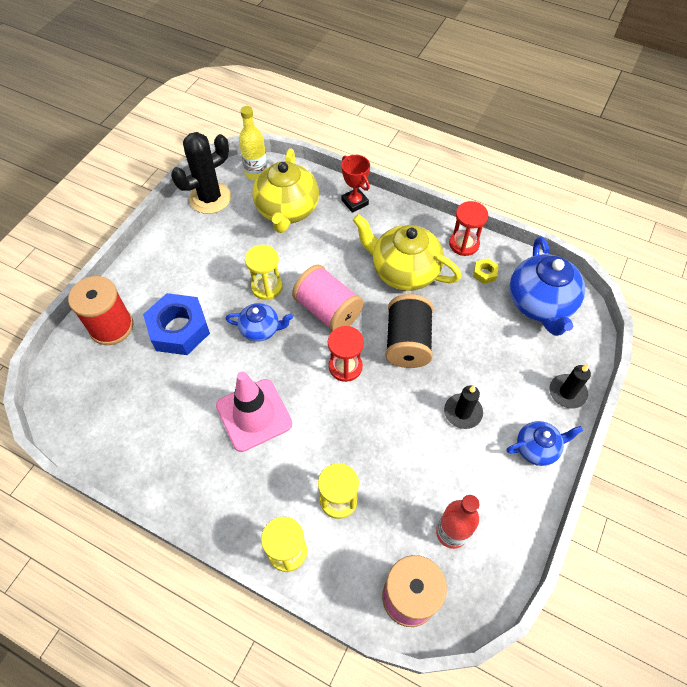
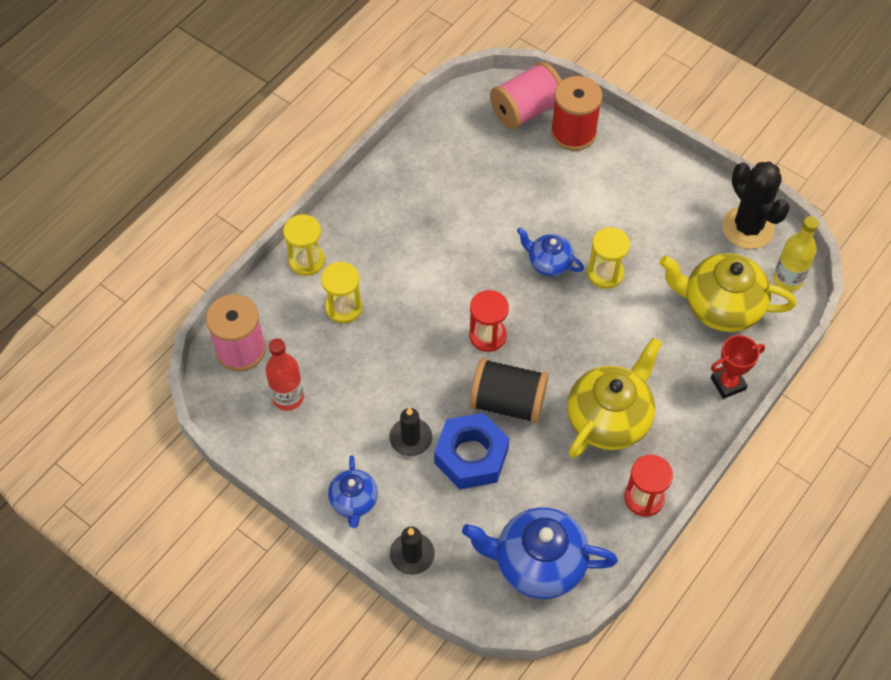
camera: 100 degrees right, 0 degrees up
(179, 329) = (560, 190): blue nut -> blue nut (471, 456)
(254, 415) = (447, 247): pink traffic cone -> none
(261, 329) = (549, 262): blue teapot -> blue teapot turned 105 degrees clockwise
(328, 310) = (563, 329): pink spool -> pink spool (526, 110)
(484, 273) = (593, 511): yellow nut -> none

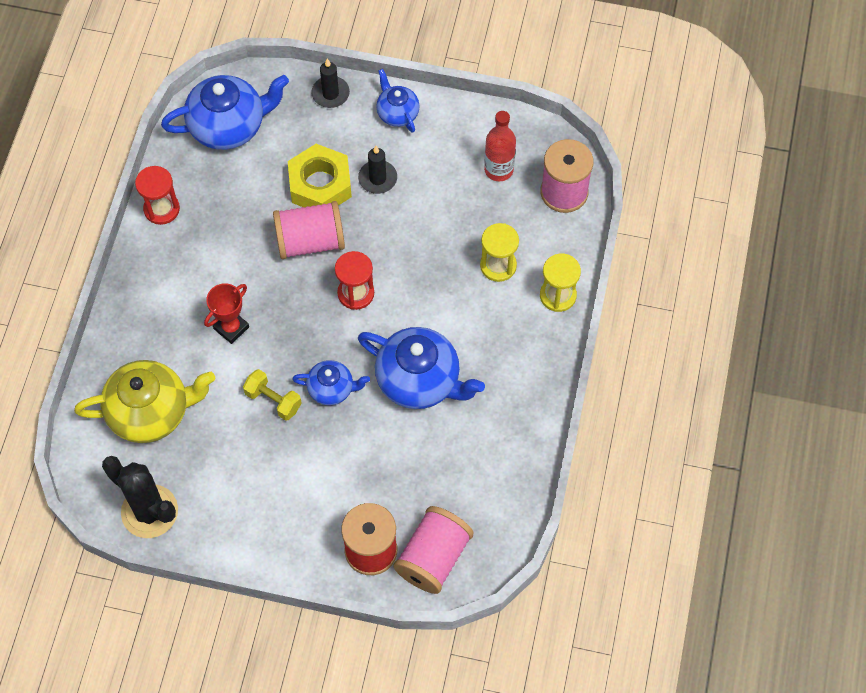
camera: 155 degrees right, 5 degrees up
(468, 239) = (420, 380): none -> blue teapot
(471, 456) = (320, 185): blue nut -> yellow nut
(507, 402) = (310, 241): black spool -> pink spool
(605, 273) = (273, 400): yellow hourglass -> yellow dumbbell
(609, 418) = (216, 263): yellow teapot -> none
(728, 383) = (120, 338): red trophy -> red trophy (231, 328)
(787, 280) = (93, 468): yellow bottle -> none

